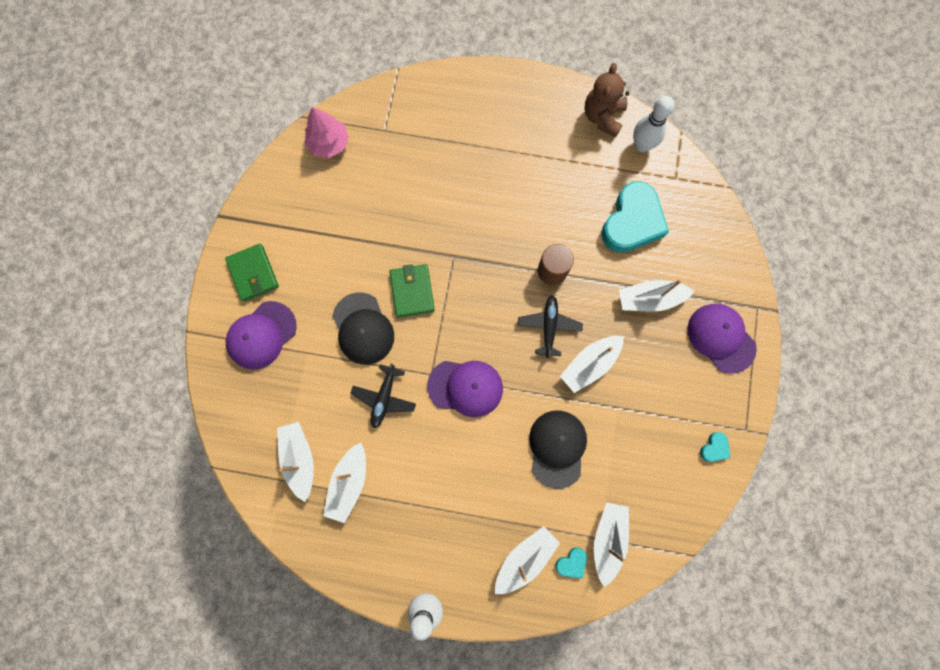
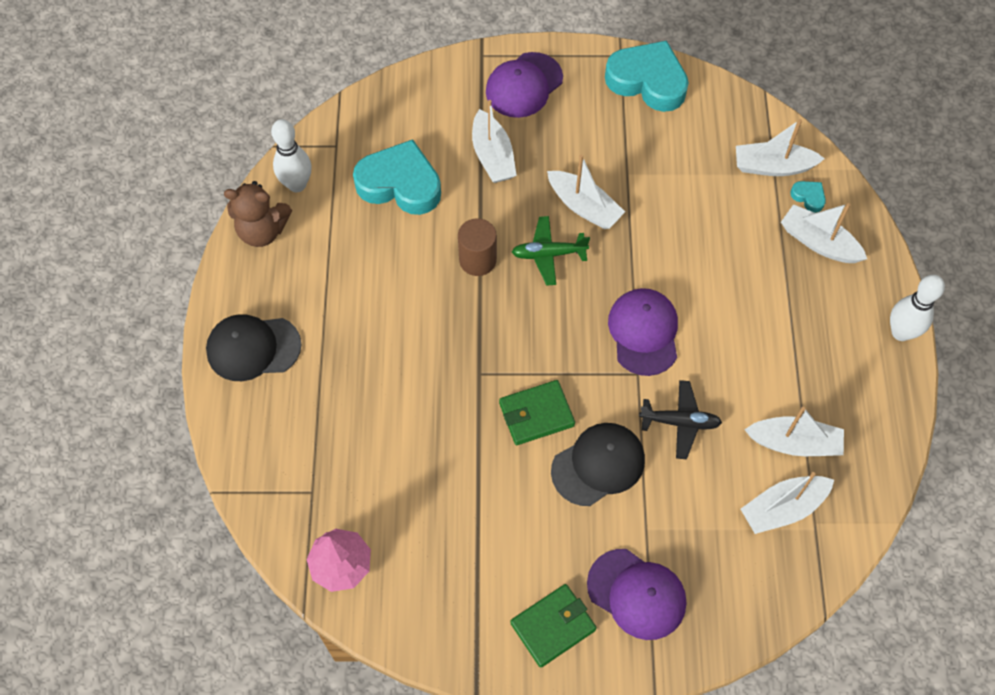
camera: 100 degrees left, 15 degrees down
(549, 327) = (548, 254): black plane -> green plane
(557, 448) = (689, 227): black cap -> black cap (253, 348)
(714, 448) = (647, 81): turquoise heart -> turquoise heart, size x2.40

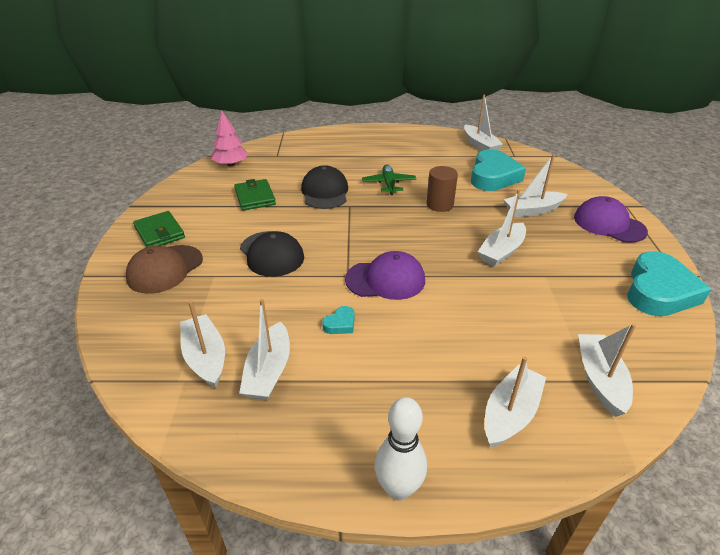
camera: 90 degrees right, 25 degrees down
(253, 348) = (367, 138): black cap -> black cap (325, 192)
(262, 231) = (444, 137): brown teddy bear -> none
(297, 184) = (480, 145): white bowling pin -> white boat
(536, 414) = (316, 227): green wallet -> green wallet (255, 197)
(548, 254) = (451, 234): green plane -> green plane (389, 184)
(637, 594) = (165, 269): purple cap -> brown cap
(680, 422) = (301, 297): black plane -> none
(808, 197) = (570, 409): turquoise heart -> turquoise heart (340, 324)

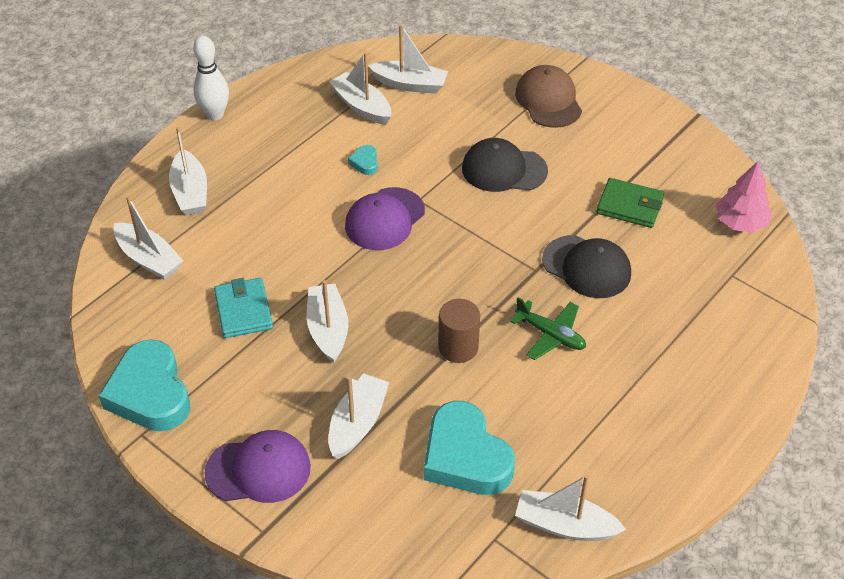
camera: 130 degrees right, 10 degrees up
(159, 233) = (618, 116): green wallet -> none
(548, 294) = (243, 310): none -> turquoise wallet

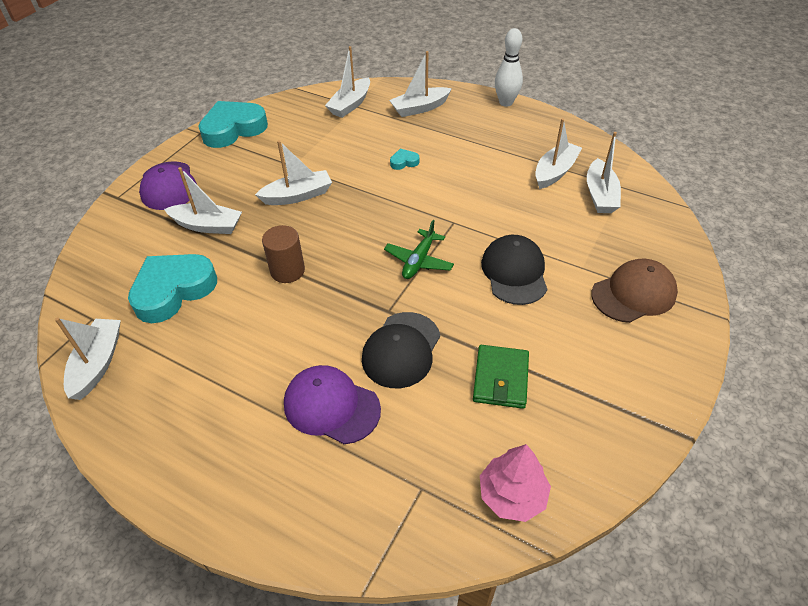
camera: 80 degrees right, 0 degrees up
(243, 310) = (310, 153): turquoise wallet -> none
(365, 162) = (486, 185): turquoise heart -> turquoise heart (404, 162)
(384, 219) = (423, 206): purple cap -> purple cap (331, 406)
(550, 335) = (309, 331): green plane -> green plane (419, 261)

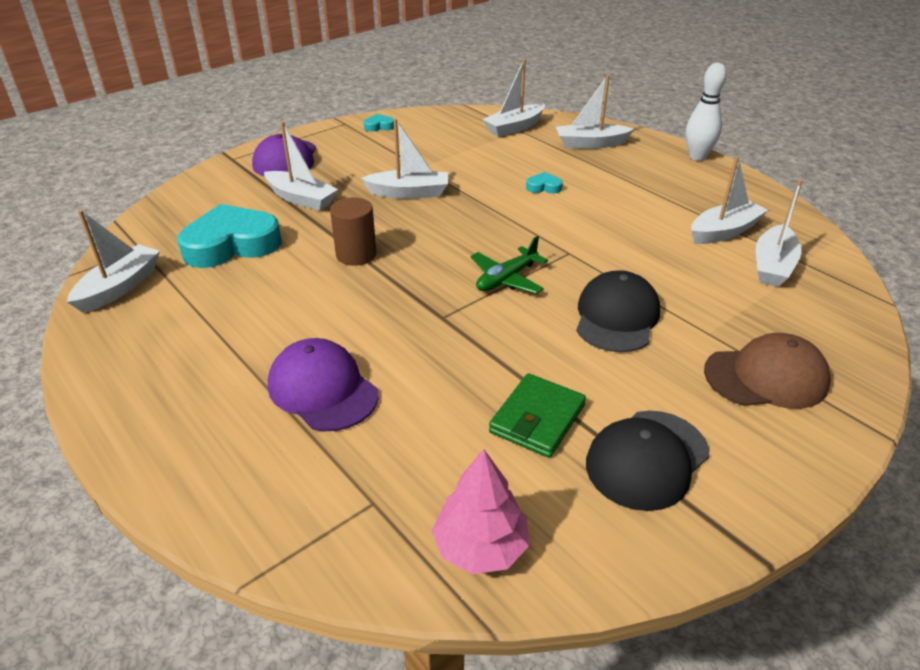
camera: 20 degrees right, 10 degrees down
(233, 129) = (379, 126): turquoise heart -> turquoise heart, size x0.42
(401, 350) = (434, 357): black cap -> black cap (647, 459)

